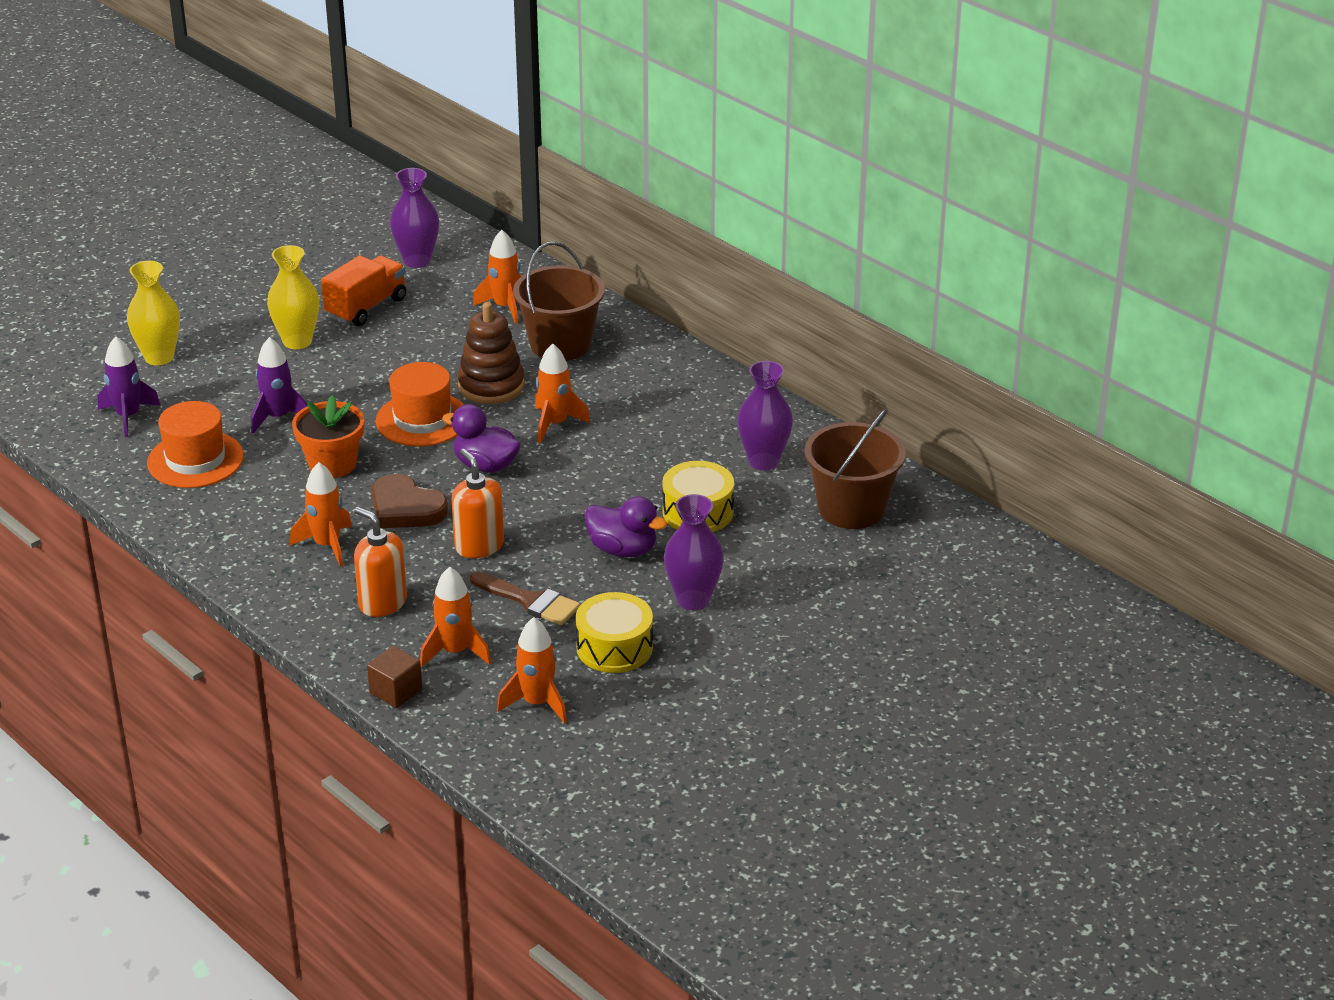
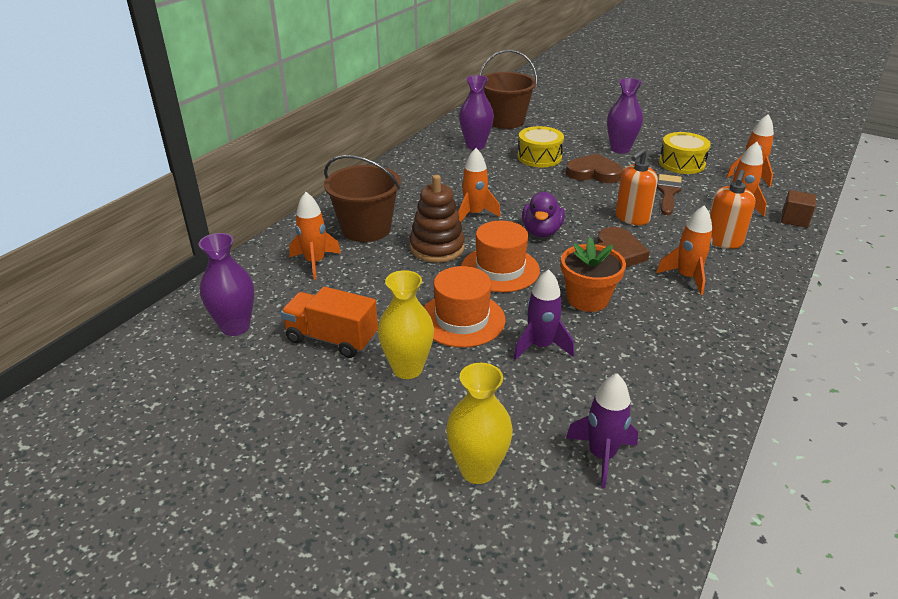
camera: 105 degrees left, 0 degrees up
(195, 460) = (637, 380): orange hat -> orange hat (462, 319)
(623, 550) = (593, 173): purple duck -> brown heart

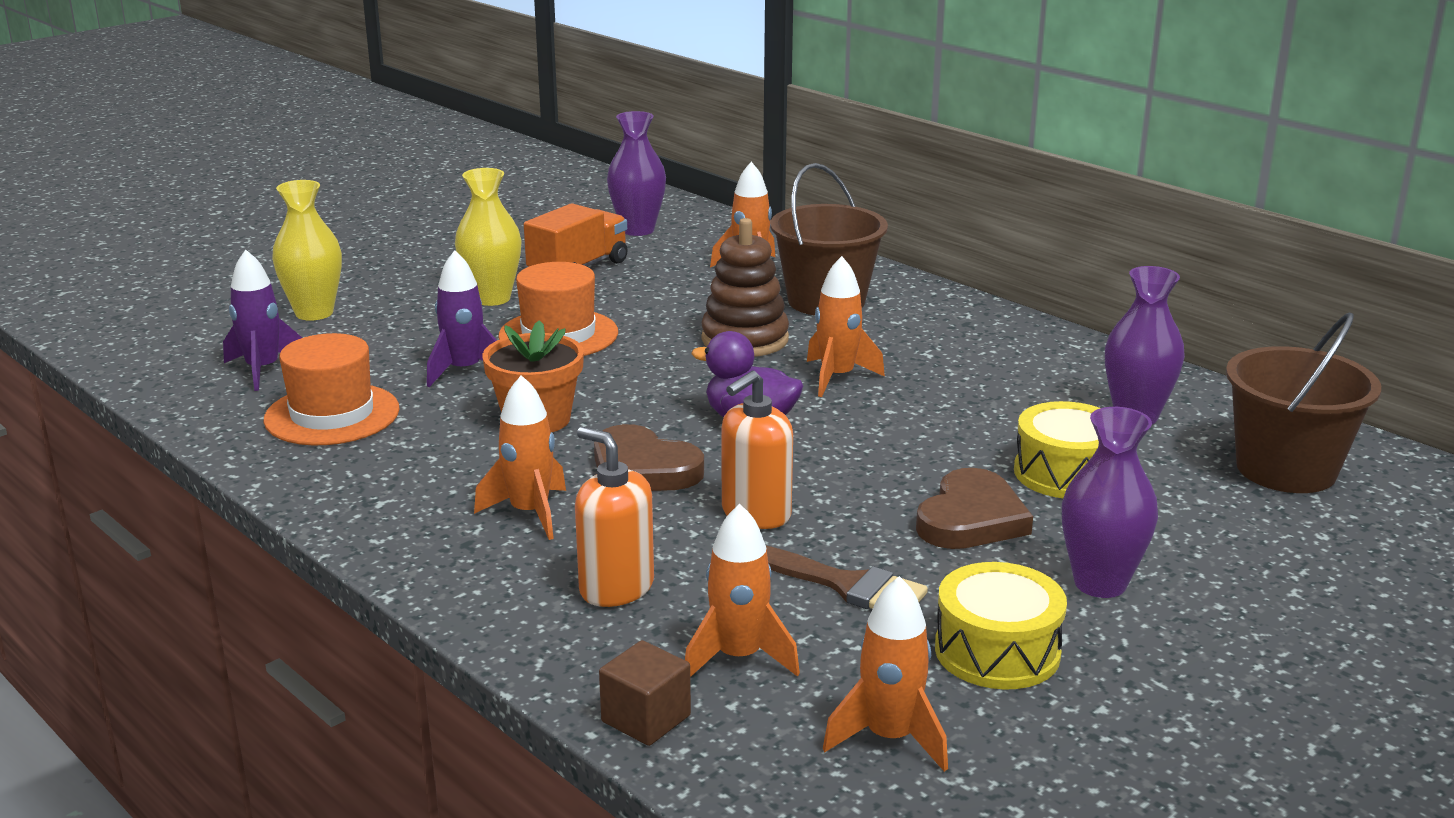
camera: 105 degrees right, 10 degrees down
(500, 269) = (658, 373): orange hat -> orange hat (332, 415)
(632, 218) = (755, 514): orange soap dispenser -> orange soap dispenser turned 105 degrees counterclockwise

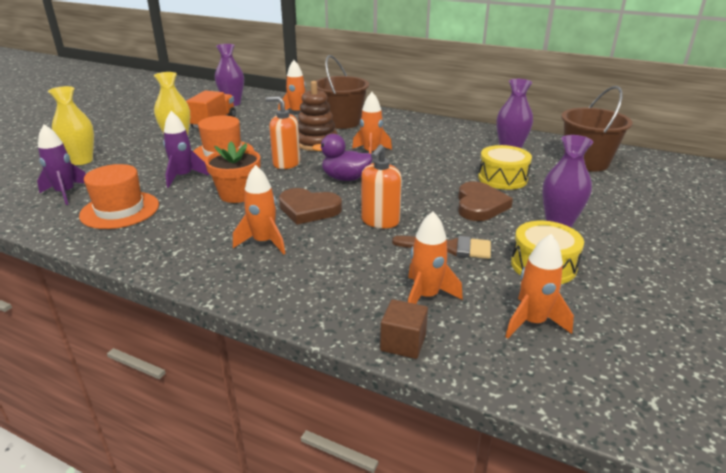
camera: 20 degrees left, 5 degrees up
(616, 588) = (336, 273): orange soap dispenser -> orange soap dispenser (286, 163)

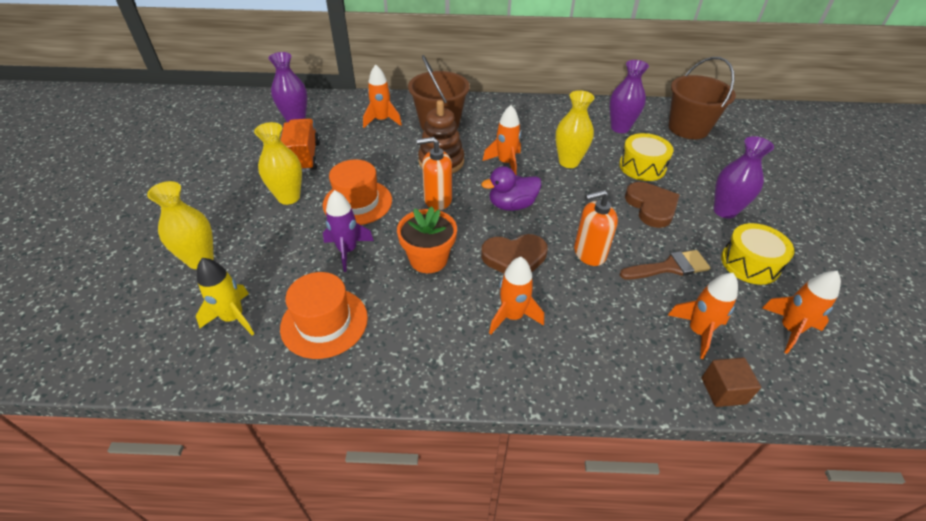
camera: 25 degrees left, 15 degrees up
(66, 193) = (233, 318): purple rocket -> yellow rocket
(380, 221) = (589, 253): orange soap dispenser -> orange soap dispenser turned 75 degrees clockwise
(431, 162) = (569, 162): none -> yellow vase

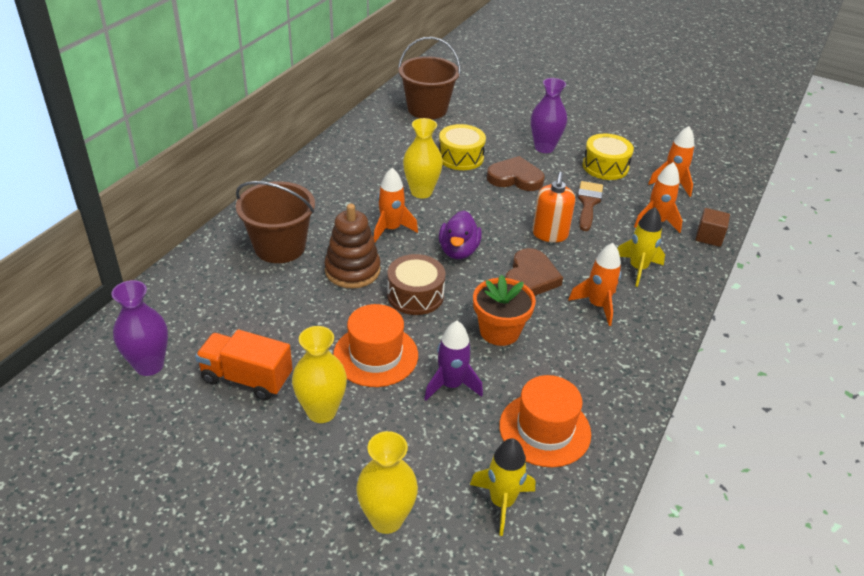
camera: 65 degrees left, 5 degrees down
(382, 120) = (228, 288): orange rocket -> none
(437, 200) = (415, 295): orange soap dispenser -> brown drum
(599, 335) = (638, 268): none -> yellow rocket
(620, 128) = (395, 141): purple vase -> none

